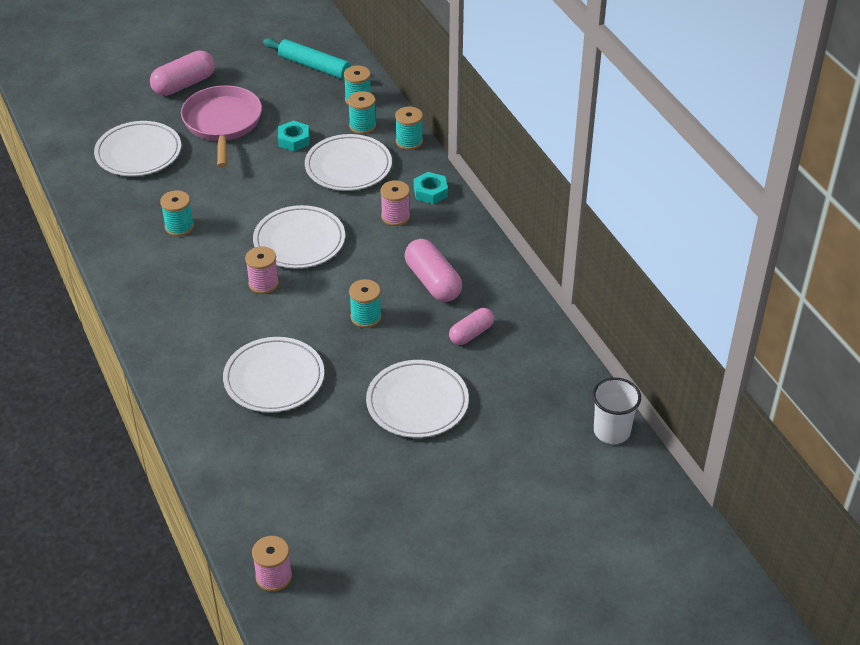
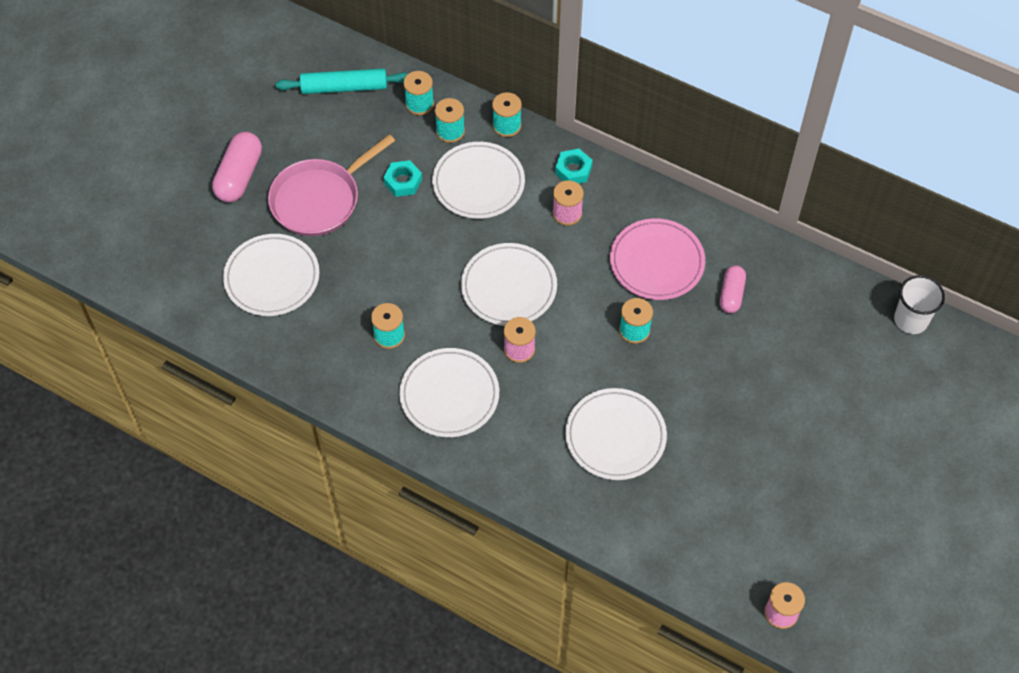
camera: 35 degrees left, 15 degrees up
(222, 123) = (319, 200): pink pan -> pink pan turned 90 degrees counterclockwise
(417, 402) = (747, 386): white plate -> white plate (449, 395)
(432, 282) = (656, 262): pink capsule -> pink plate

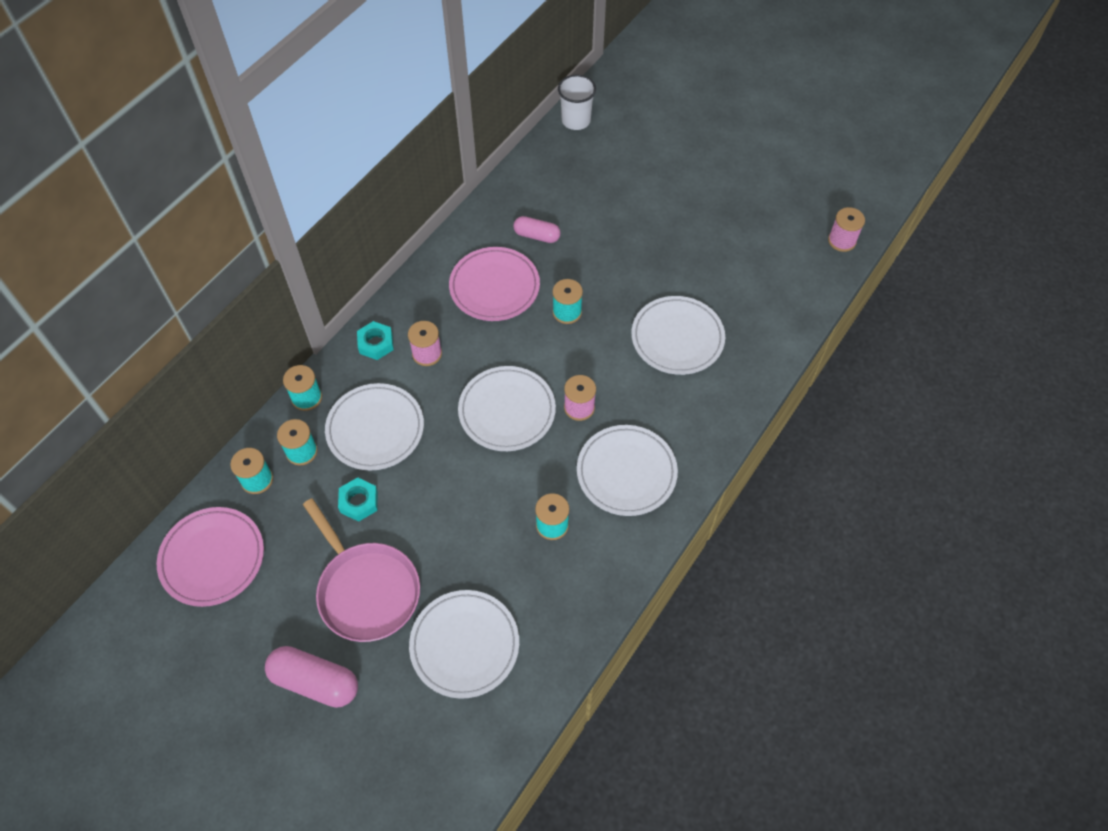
camera: 85 degrees left, 0 degrees up
(344, 87) = (212, 558): turquoise rolling pin -> pink plate

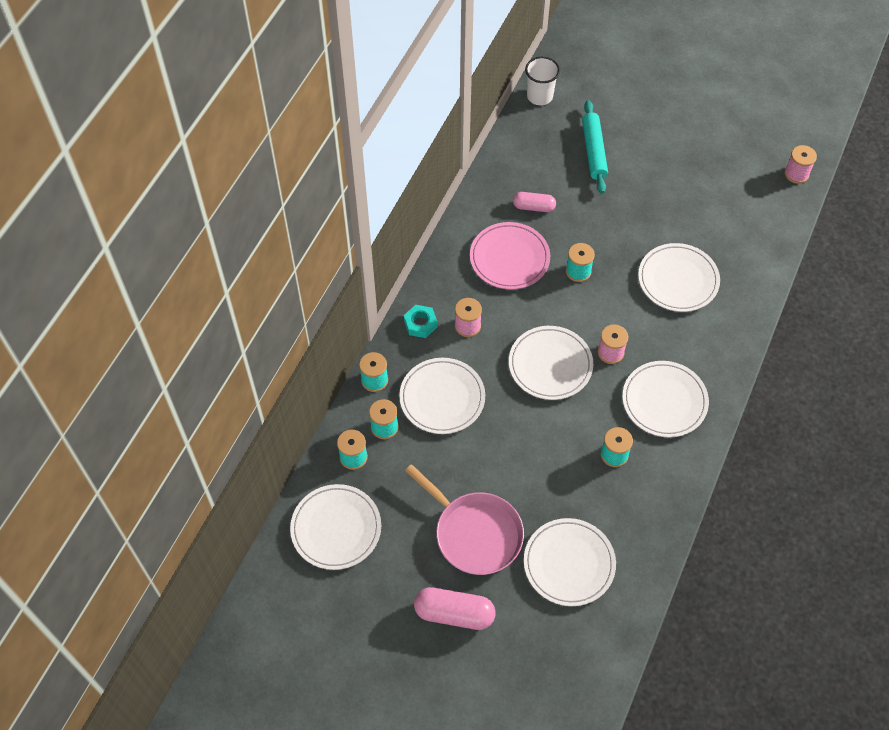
camera: 10 degrees left, 0 degrees up
(212, 558) = (336, 528): pink plate -> white plate
(359, 502) = (446, 461): turquoise nut -> none
(619, 186) = (593, 151): none -> turquoise rolling pin

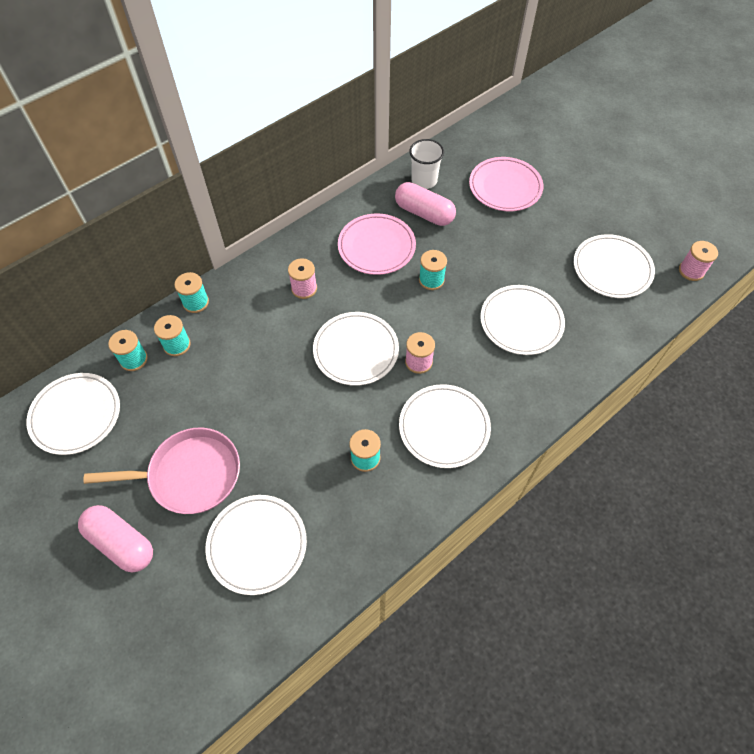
camera: 25 degrees right, 0 degrees up
(420, 324) = (265, 271): turquoise nut -> none
(442, 398) = (242, 340): white plate -> white plate (612, 269)
(475, 533) = (190, 475): pink pan -> pink pan turned 75 degrees counterclockwise
(533, 207) = (424, 213): pink capsule -> pink capsule, size x1.58
(539, 96) = (483, 129): white cup -> white cup (424, 180)
(593, 151) = (505, 187): turquoise rolling pin -> pink plate

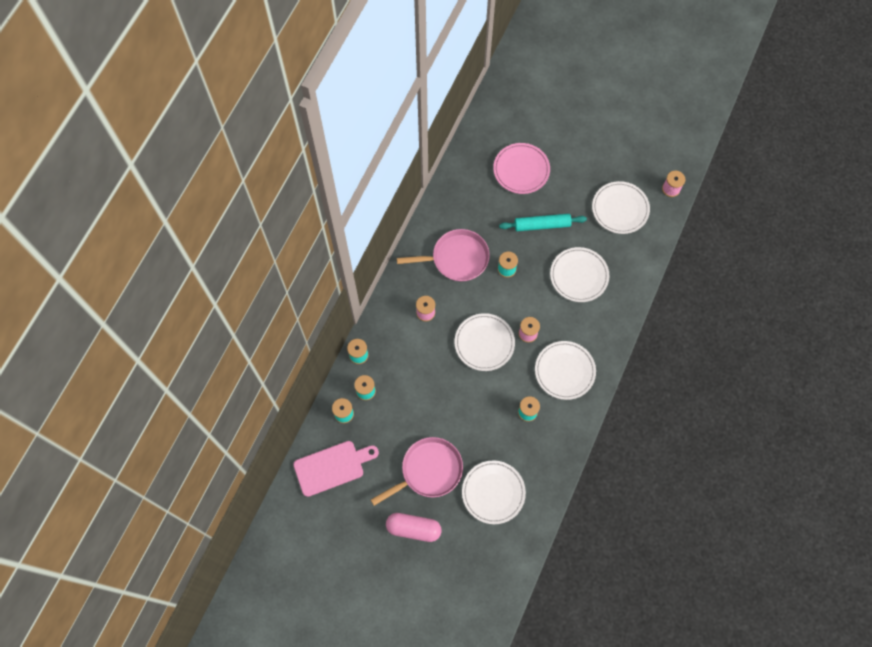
camera: 25 degrees left, 10 degrees up
(76, 415) = (332, 467): white plate -> pink cutting board
(376, 247) = (457, 258): pink plate -> pink pan
(424, 180) = (462, 188): white cup -> none
(424, 213) = (475, 216): pink capsule -> none
(501, 250) = (542, 225): none -> turquoise rolling pin

